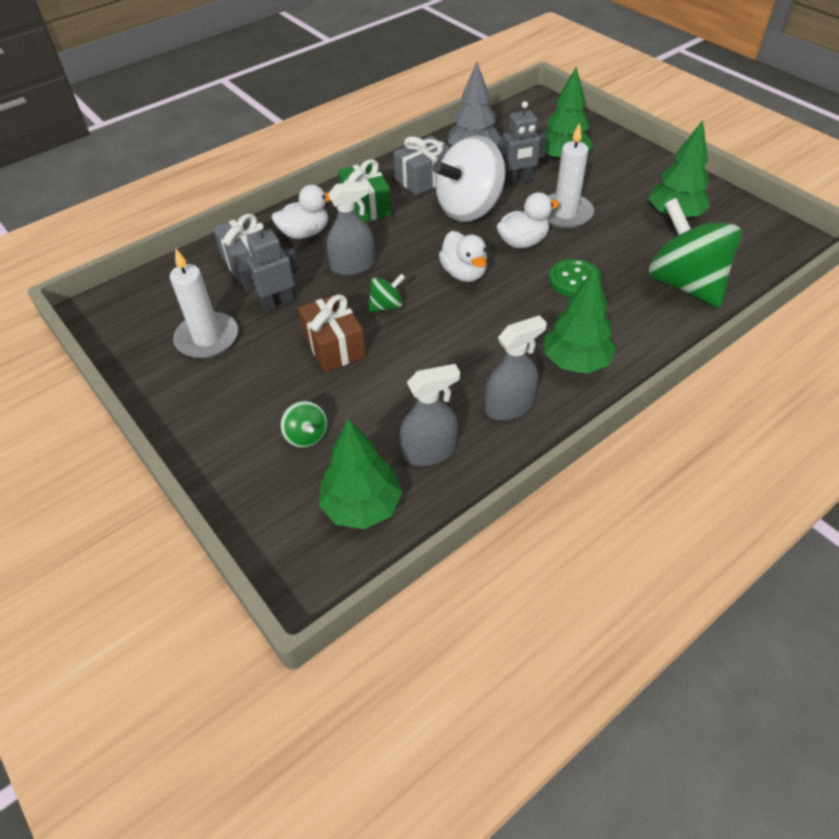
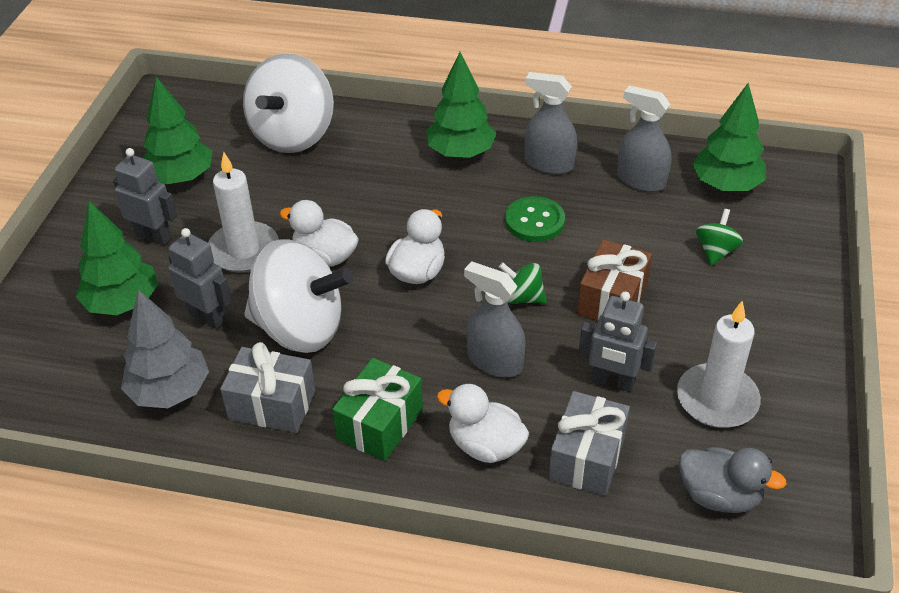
camera: 130 degrees left, 5 degrees down
(162, 295) = (719, 496): none -> grey duck
(574, 280) = (353, 197): green button -> green button (534, 221)
(616, 186) = (154, 236): none -> grey robot
(684, 283) = (293, 135): green spinning top -> white spinning top

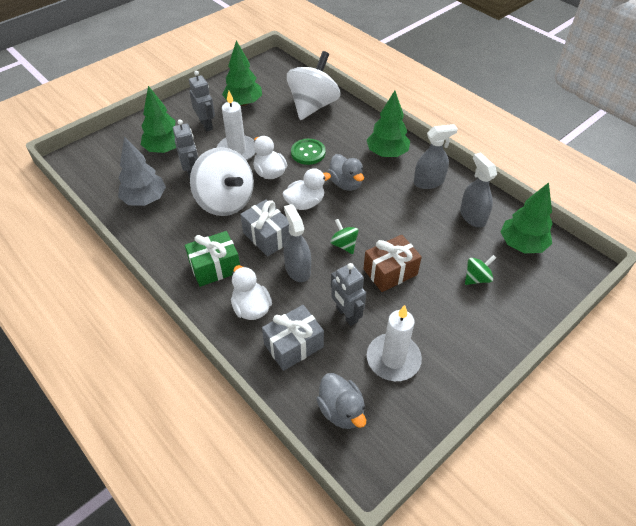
camera: 35 degrees right, 5 degrees up
(272, 405) = (179, 230): grey gift -> grey gift (267, 237)
(293, 135) = (313, 106): white spinning top -> white spinning top turned 150 degrees clockwise
(446, 218) = (346, 183): none -> grey duck
(534, 221) = (390, 208): green button -> green button (308, 153)
(549, 164) = (428, 182): grey spray bottle -> grey spray bottle turned 105 degrees clockwise

